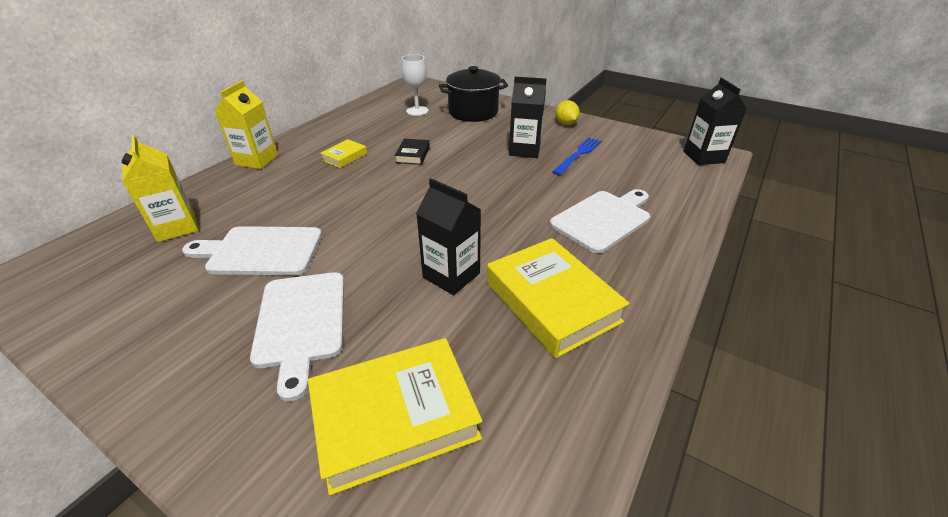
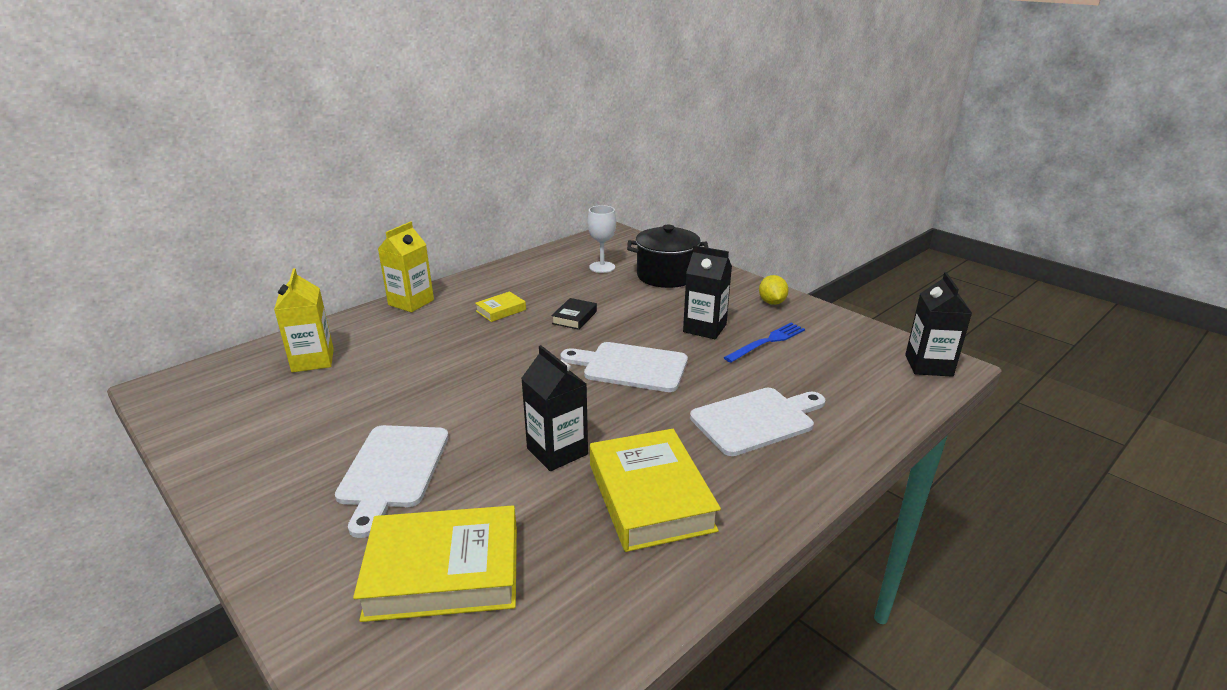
camera: 15 degrees right, 10 degrees down
(260, 251) = (381, 396): white cutting board -> white cutting board (630, 366)

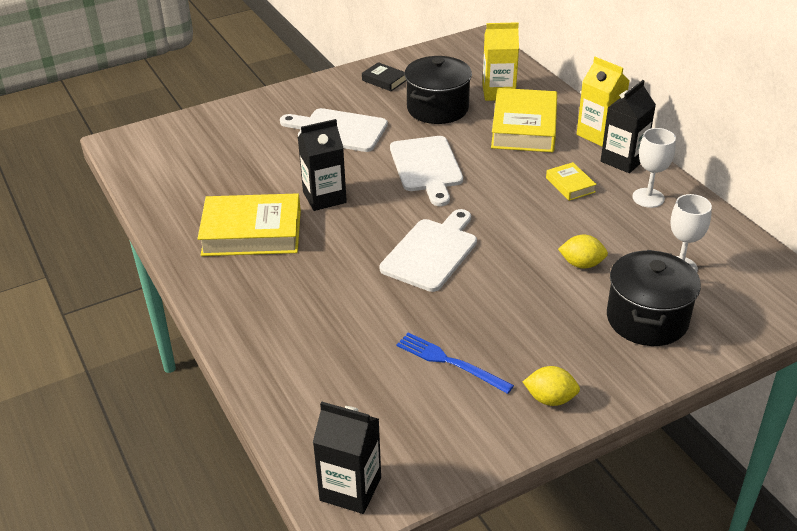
camera: 105 degrees right, 10 degrees up
(344, 397) = (437, 108): none -> black pot
(443, 572) = (235, 148): yellow book -> yellow book (524, 127)
(514, 279) = (648, 198): none -> white goblet
(574, 317) = (543, 230): black book -> black book (384, 80)
(615, 300) = (581, 264): none -> yellow lemon
(704, 328) = (495, 320): black carton -> black carton (623, 160)
(756, 420) = (313, 311): white cutting board -> white cutting board (426, 167)
(767, 342) = (450, 362): blue fork -> blue fork turned 150 degrees clockwise

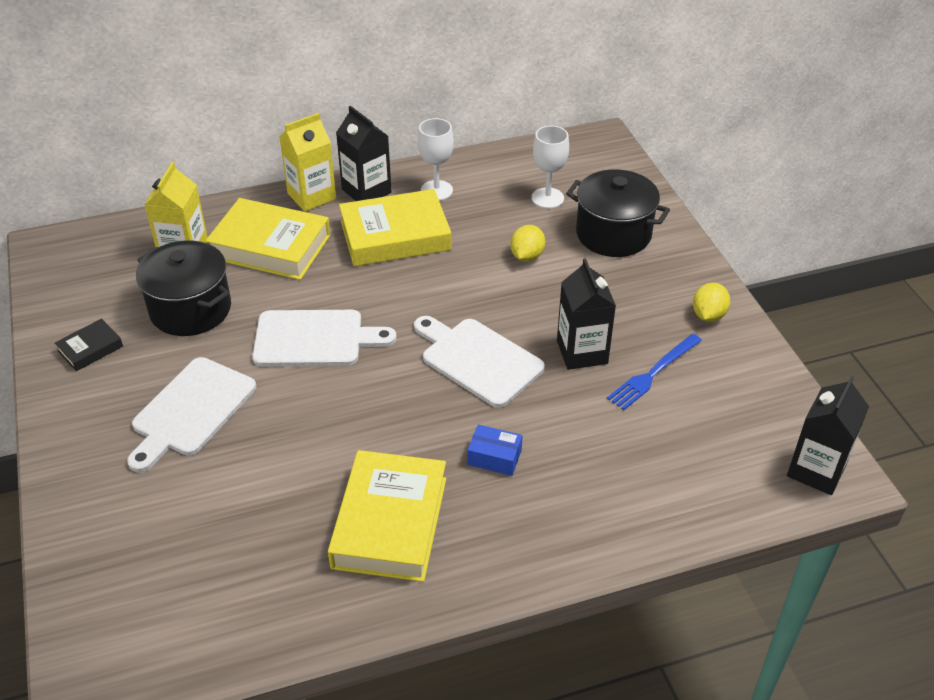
camera: 80 degrees left, 5 degrees up
(324, 197) = (340, 441): black carton -> black carton (582, 352)
(324, 275) = (494, 457): none -> blue box
(570, 185) = (395, 236): yellow book -> yellow book, size x2.09

